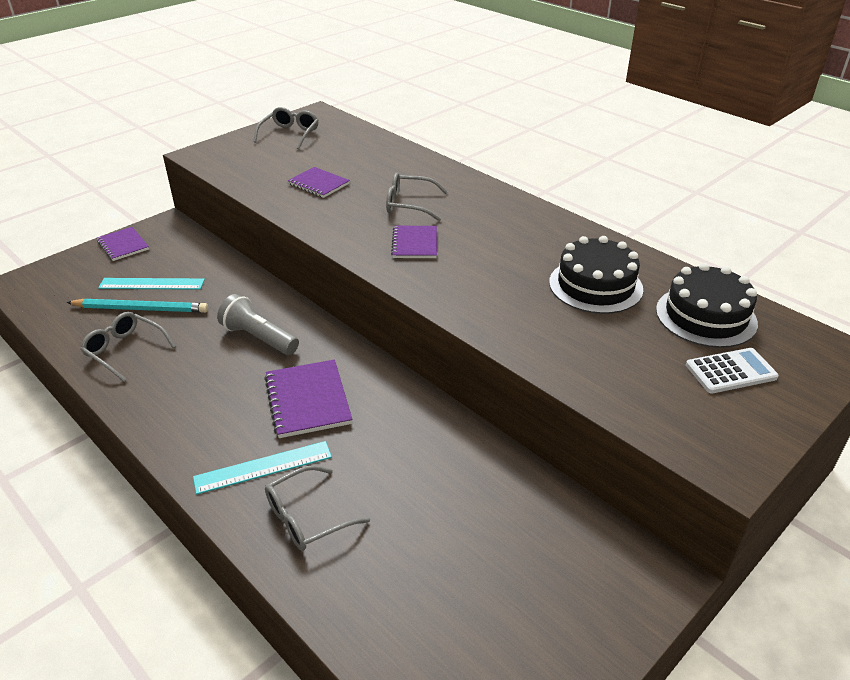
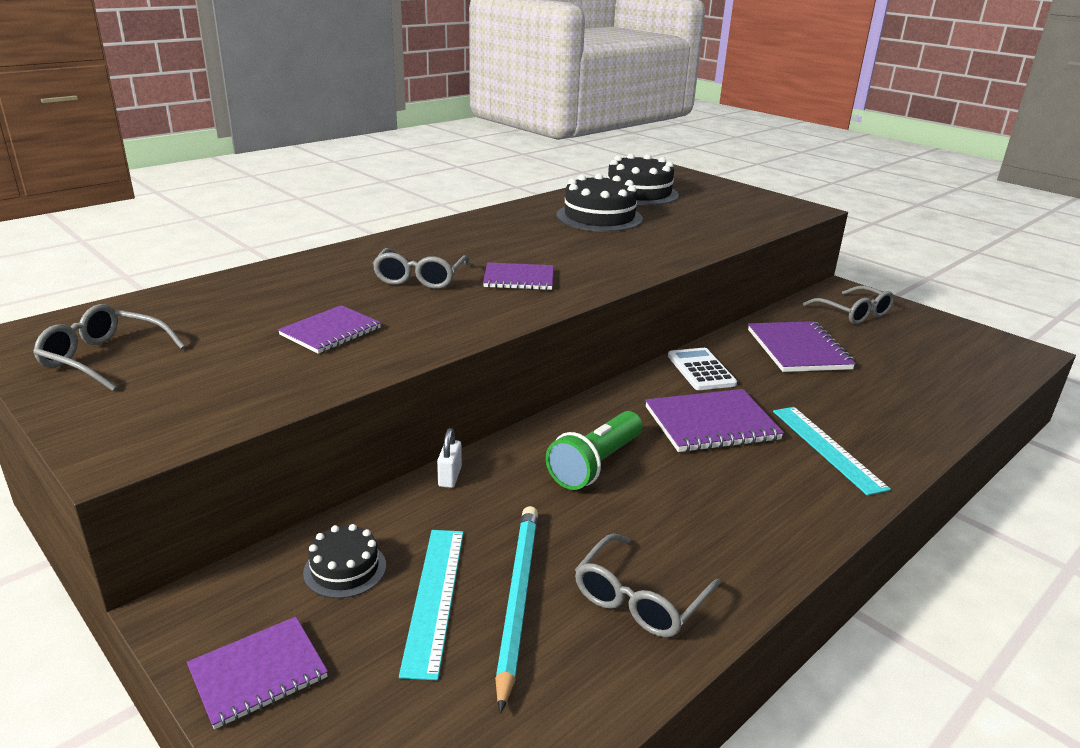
camera: 90 degrees left, 10 degrees down
(182, 257) = (345, 569): none -> black cake
(255, 281) = (450, 477): none -> white padlock
(259, 338) = (595, 464): grey flashlight -> green flashlight
(307, 517) = (877, 420): grey glasses -> grey glasses (853, 313)
(456, 485) = (798, 349): none -> purple notebook
(731, 371) = (706, 196): white calculator -> white calculator (701, 370)

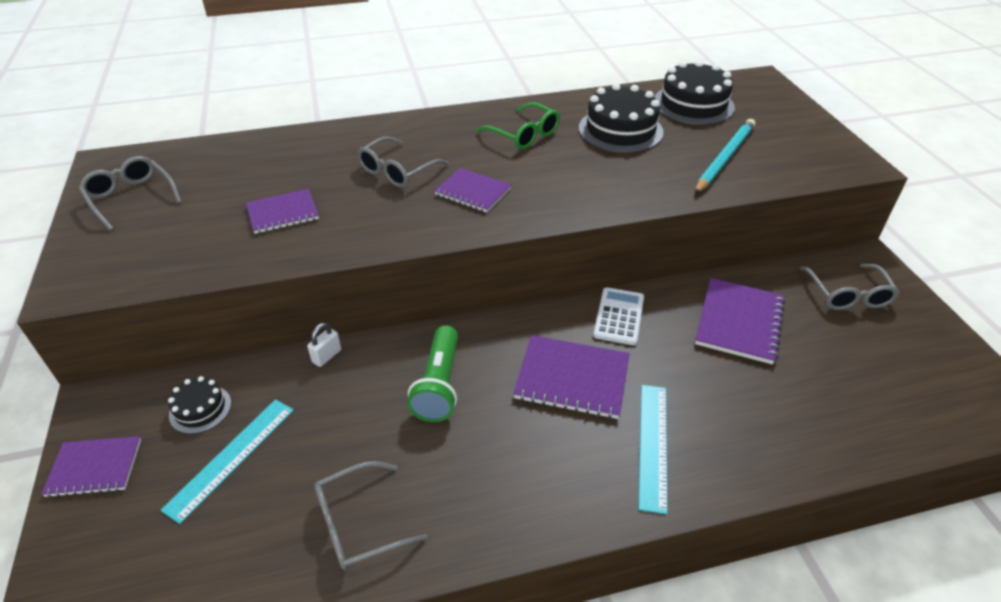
camera: 30 degrees right, 15 degrees up
(516, 233) = (524, 135): none -> green glasses
(517, 599) = (279, 483): turquoise pencil -> turquoise pencil (724, 158)
(595, 464) = (439, 385): green flashlight -> green flashlight turned 60 degrees counterclockwise

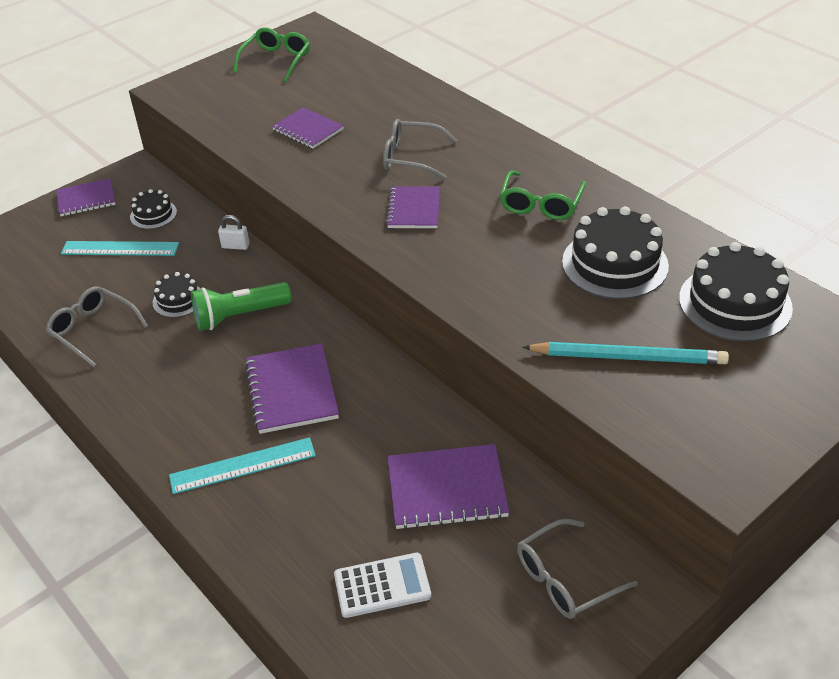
camera: 65 degrees right, 0 degrees up
(95, 468) = (86, 199): purple notebook -> purple notebook turned 75 degrees counterclockwise
(131, 198) = (276, 60): grey glasses -> green glasses
(372, 427) = (178, 300): none -> black cake
(619, 316) = (394, 396): white calculator -> white calculator (382, 586)

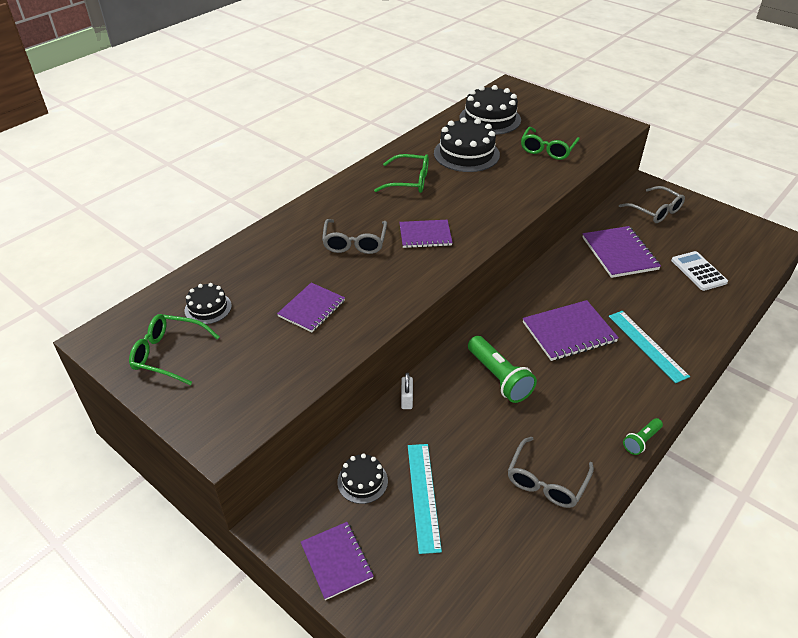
camera: 100 degrees left, 0 degrees up
(103, 416) = (641, 441): none -> green flashlight
(178, 300) = (489, 425): black cake -> black cake (208, 308)
(628, 357) = (547, 149): turquoise pencil -> green glasses

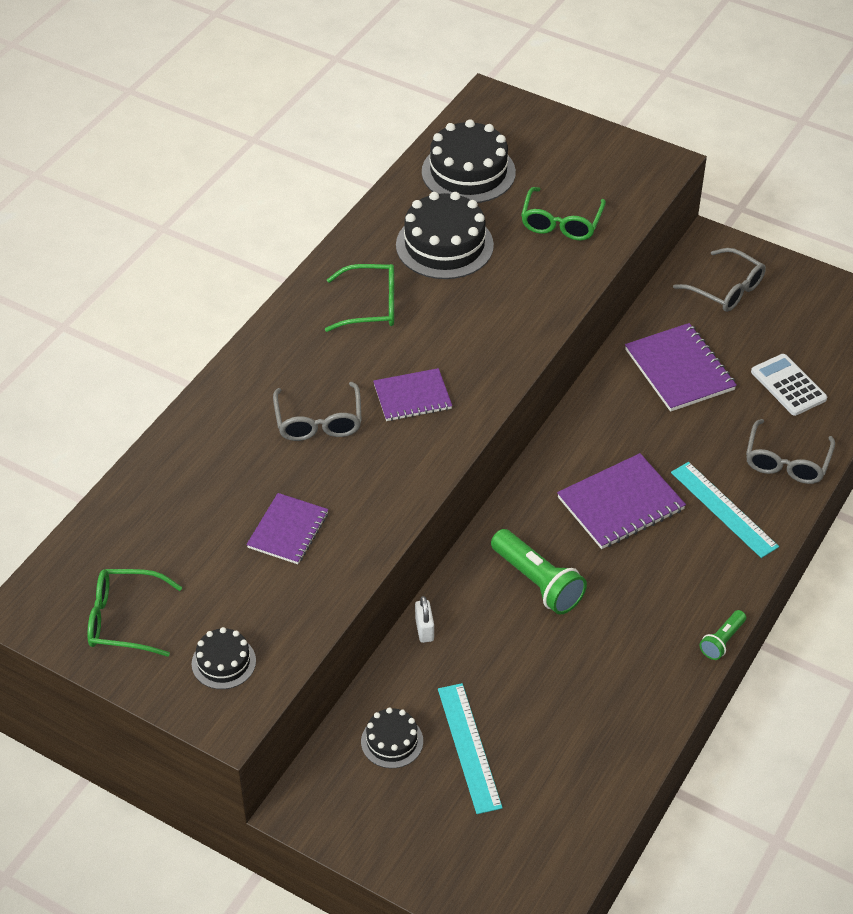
camera: 10 degrees left, 5 degrees up
(208, 308) = (151, 548): black cake -> black cake (223, 662)
(336, 561) = (383, 836): purple notebook -> none
(546, 481) = (613, 708): grey glasses -> grey glasses (786, 462)

